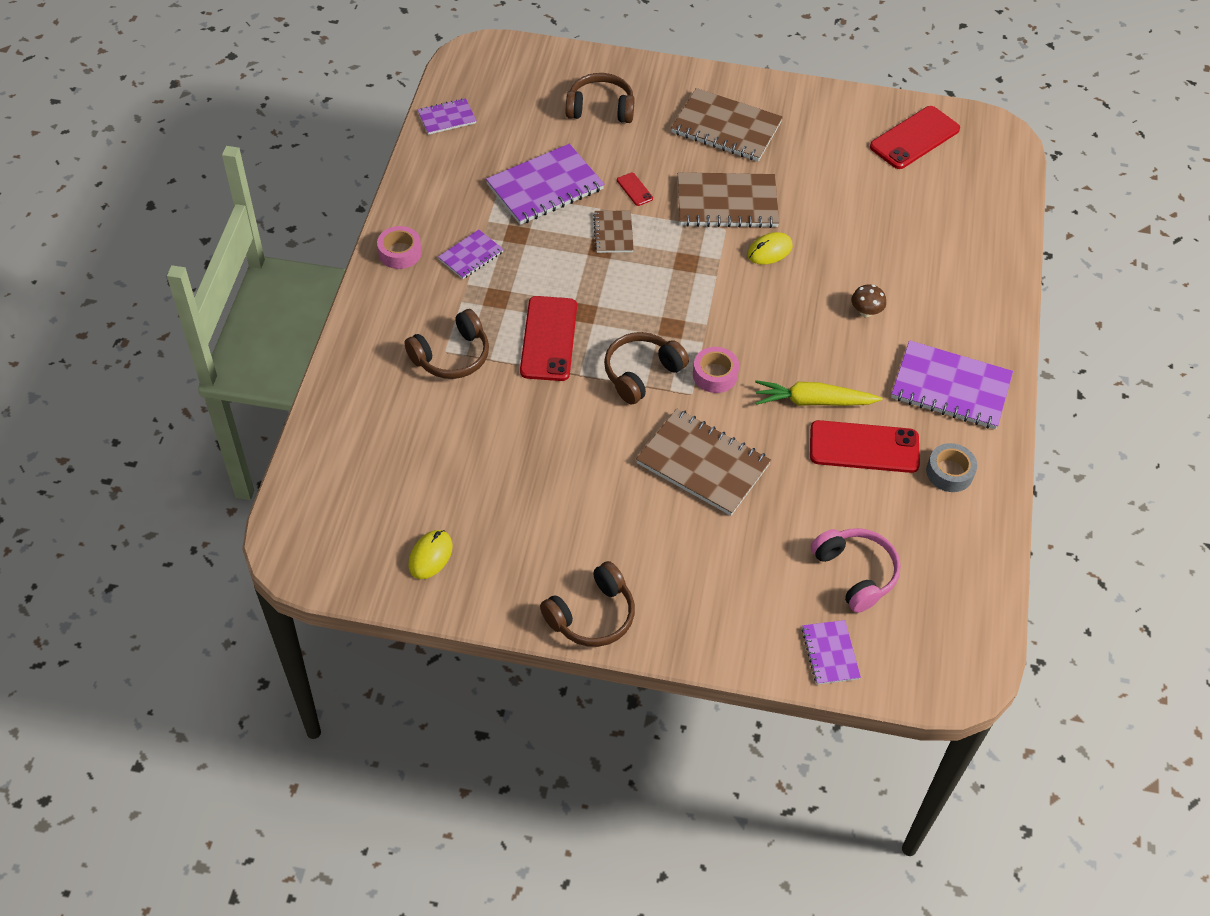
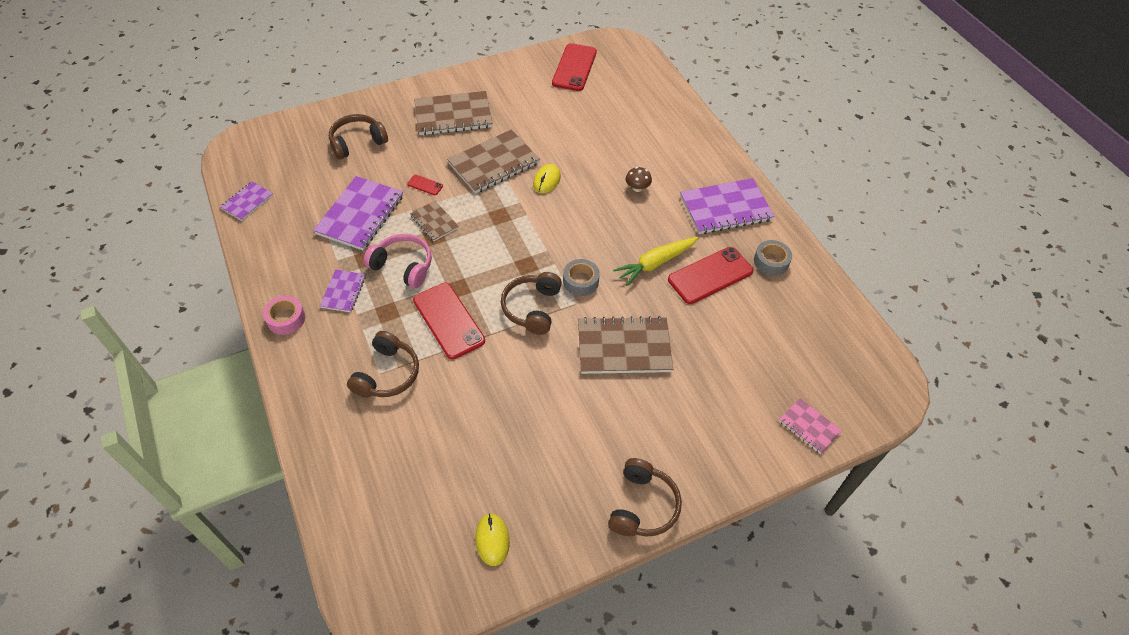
camera: 35 degrees left, 0 degrees up
(715, 375) = (580, 281): pink tape -> grey tape
(830, 653) = (809, 426): purple notebook -> pink notebook
(855, 573) = (776, 362): pink headphones -> pink headphones (403, 266)

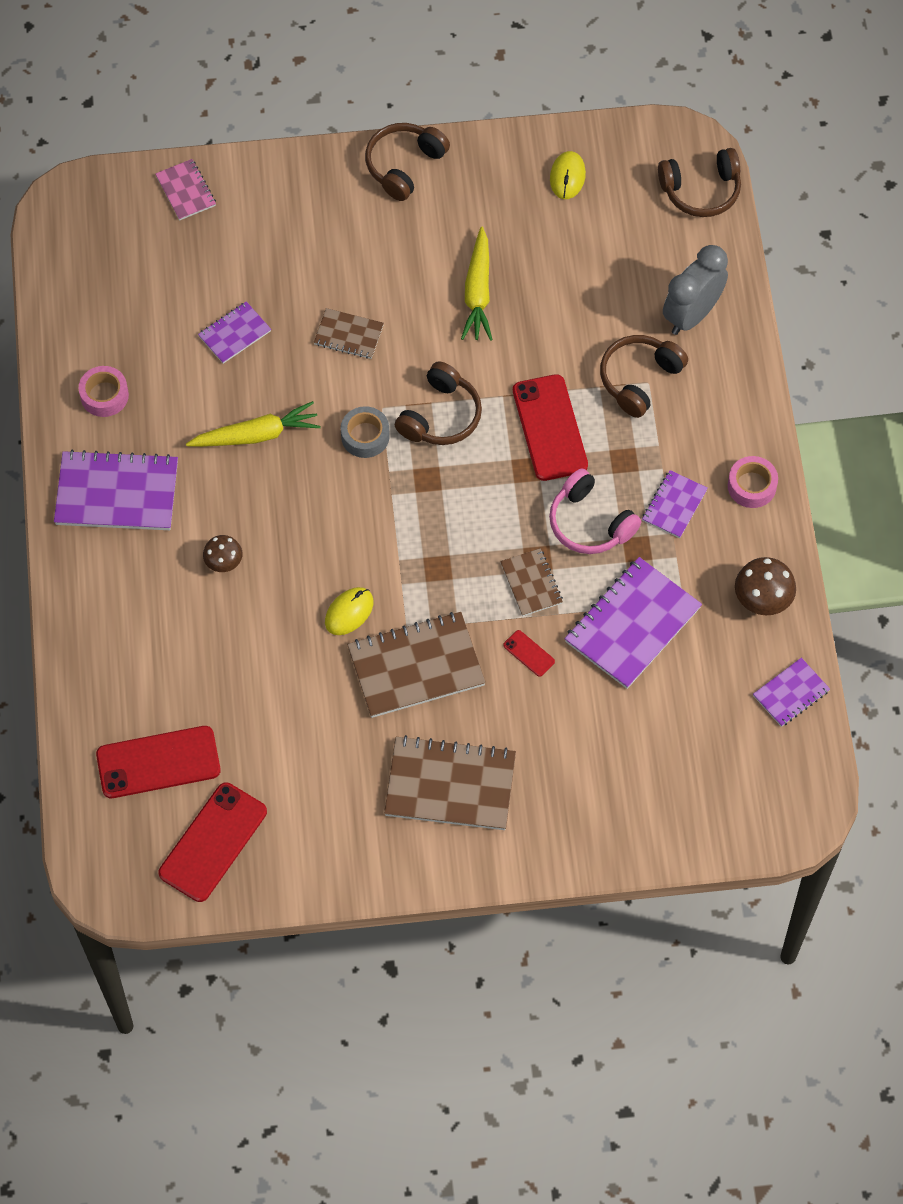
camera: 160 degrees left, 10 degrees up
(271, 249) = (762, 599): none -> brown mushroom
(352, 439) = (691, 315): none -> grey clock
(357, 142) = (613, 768): brown headphones -> brown headphones (701, 190)
(536, 408) = (478, 292): none -> yellow carrot
(624, 347) = (348, 335): brown notebook -> brown notebook, size x0.54
(707, 325) = (234, 334): none -> purple notebook
(710, 275) = (194, 398): red phone -> red phone (158, 762)
(771, 262) = (104, 395): grey tape -> pink tape

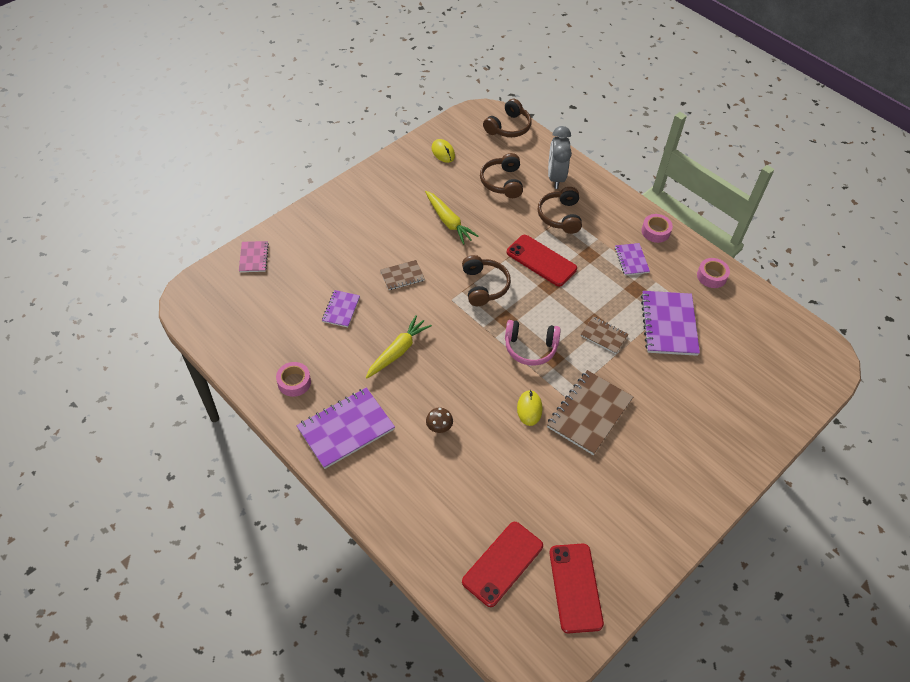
camera: 40 degrees left, 10 degrees down
(186, 191) = (253, 257): pink notebook -> pink notebook turned 60 degrees clockwise
(365, 436) = (455, 318): grey tape -> none
(404, 165) = (359, 187): brown headphones -> brown headphones (502, 182)
(450, 785) = (665, 462): brown notebook -> none
(529, 653) = (636, 369): red phone -> none
(590, 523) = (602, 291): pink headphones -> pink headphones (530, 347)
(762, 599) = (711, 276): brown mushroom -> pink tape
(791, 693) = (767, 309): purple notebook -> none

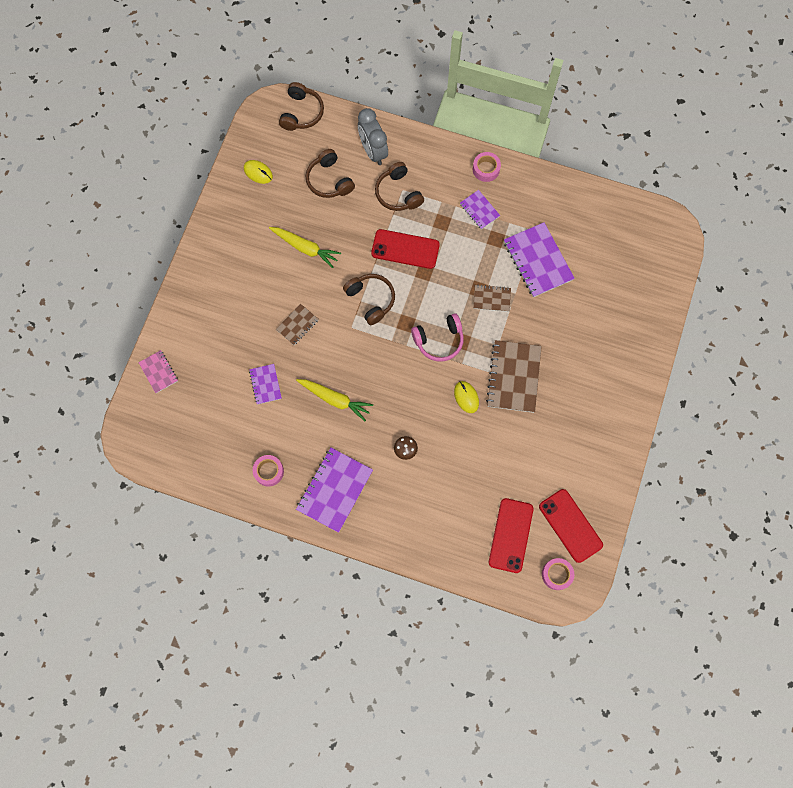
camera: 25 degrees left, 20 degrees up
(398, 351) = (335, 399): yellow carrot -> yellow carrot turned 105 degrees clockwise
(711, 276) = (551, 194): pink tape -> pink tape (556, 574)

